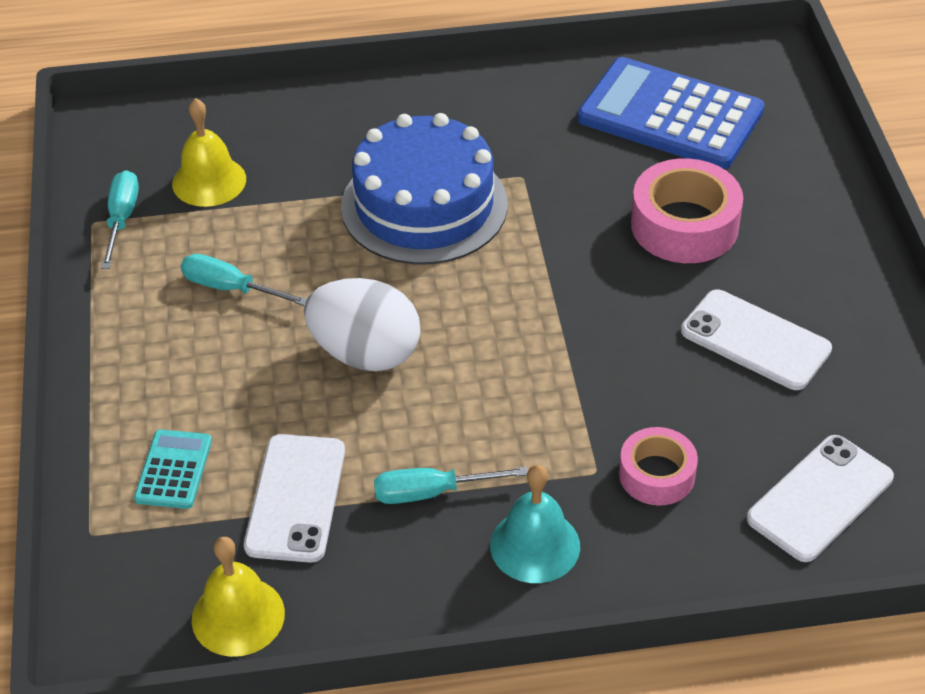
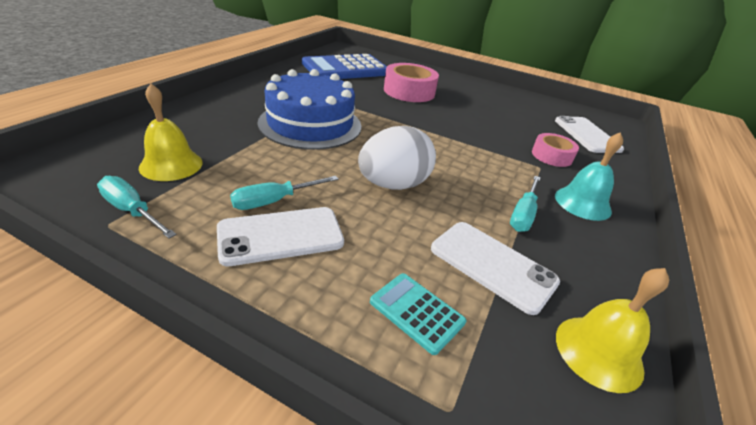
camera: 60 degrees left, 10 degrees down
(755, 340) = (488, 108): white phone -> white phone (281, 236)

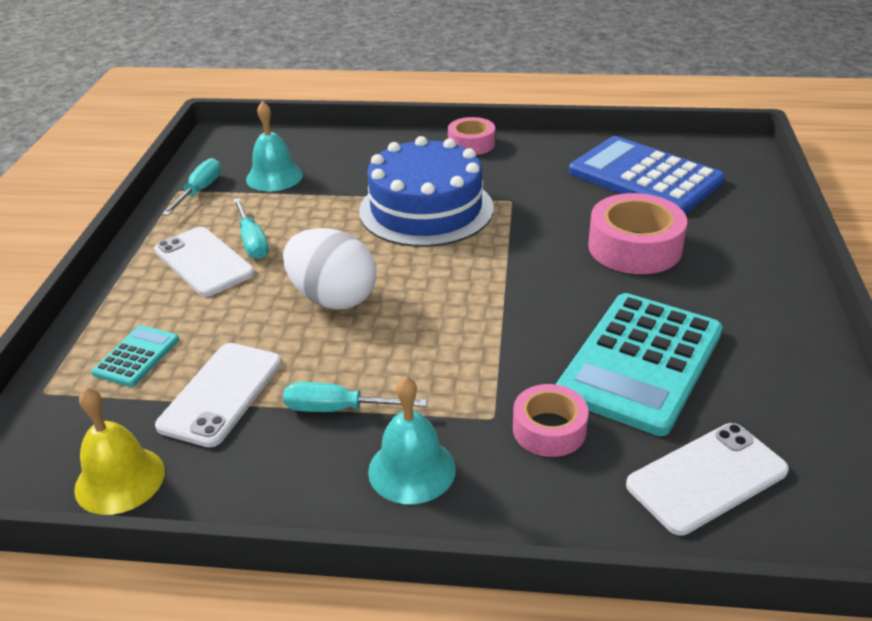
camera: 75 degrees right, 0 degrees up
(171, 165) = (274, 177): yellow bell -> turquoise bell
(244, 88) = (471, 144): none -> pink tape
(274, 201) = (252, 242): turquoise screwdriver -> turquoise screwdriver turned 150 degrees counterclockwise
(505, 121) = (640, 362): none -> turquoise calculator

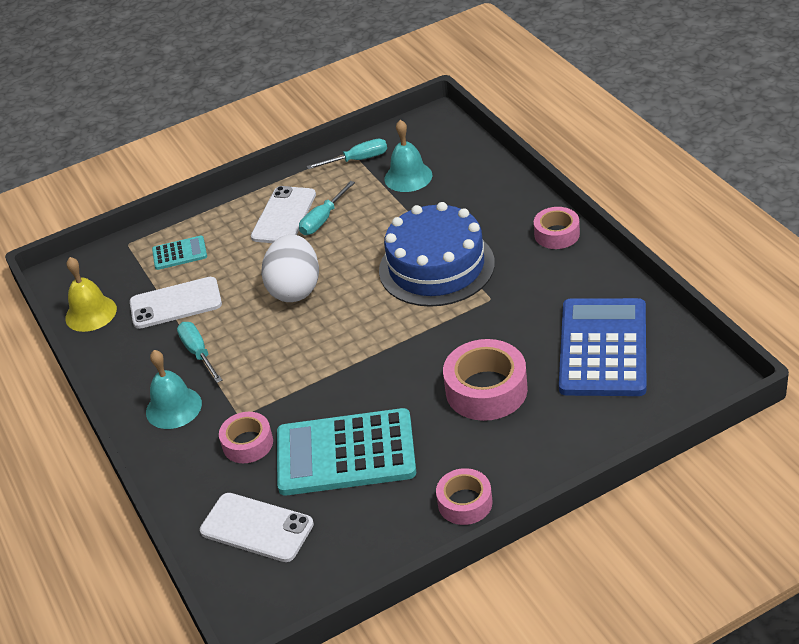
camera: 60 degrees right, 5 degrees up
(785, 316) = (465, 503): none -> pink tape

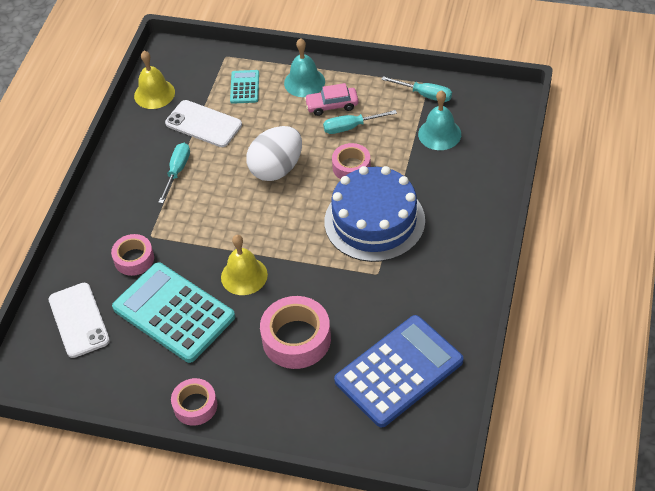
camera: 40 degrees right, 10 degrees up
(173, 407) = (125, 199): turquoise bell -> turquoise bell (304, 82)
(179, 253) = (244, 87): turquoise calculator -> turquoise calculator turned 120 degrees counterclockwise
(284, 216) = (332, 105): white phone -> pink car
(374, 381) = (244, 276): none -> yellow bell
(557, 234) = (477, 258): pink tape -> pink tape (351, 167)

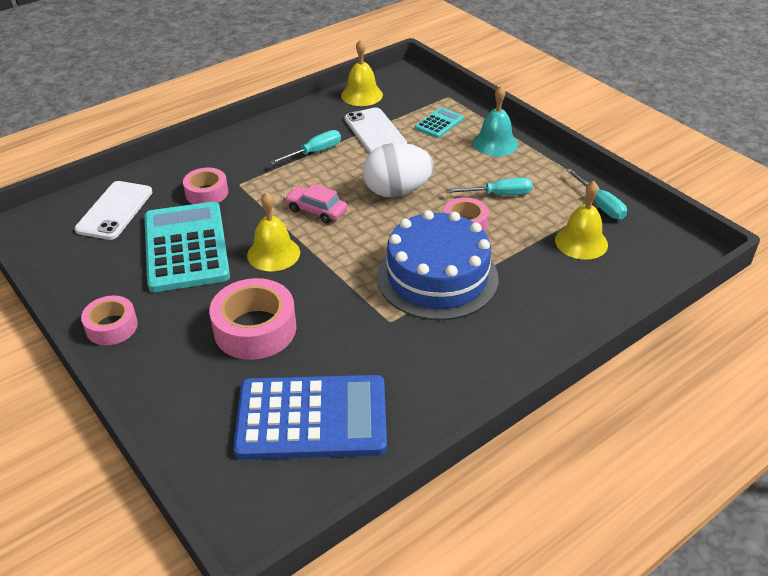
camera: 35 degrees right, 10 degrees down
(332, 105) = (500, 171): pink car -> pink car (316, 210)
(351, 127) = (499, 195): turquoise screwdriver -> turquoise screwdriver turned 150 degrees clockwise
(439, 134) = (581, 242): turquoise bell -> yellow bell

